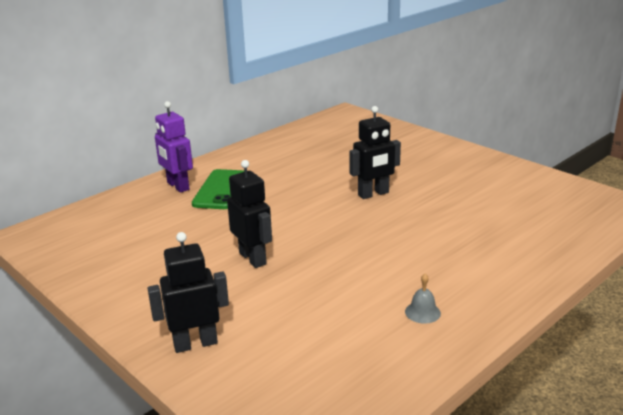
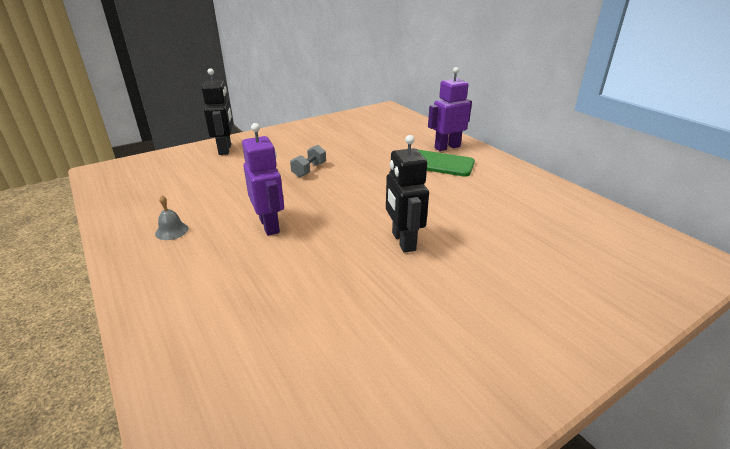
camera: 100 degrees right, 5 degrees up
(253, 258) = (309, 170): black robot -> grey dumbbell
(382, 257) = (269, 225): none -> purple robot

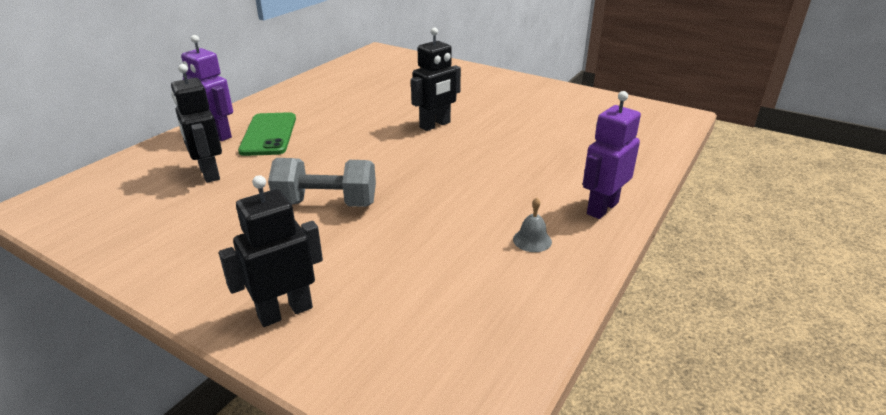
camera: 115 degrees left, 0 degrees up
(269, 225) = (467, 187): purple robot -> purple robot (602, 208)
(309, 170) = (326, 204): grey dumbbell -> grey dumbbell, size x1.73
(386, 142) = (209, 173): none -> black robot

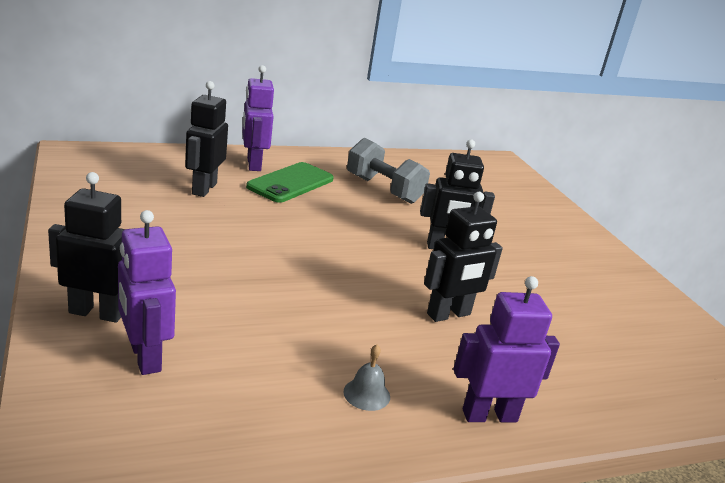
camera: 35 degrees right, 5 degrees down
(326, 204) = (247, 258): grey dumbbell -> grey dumbbell (383, 189)
(373, 316) = (144, 357): none -> purple robot
(499, 165) = (449, 314): none -> black robot

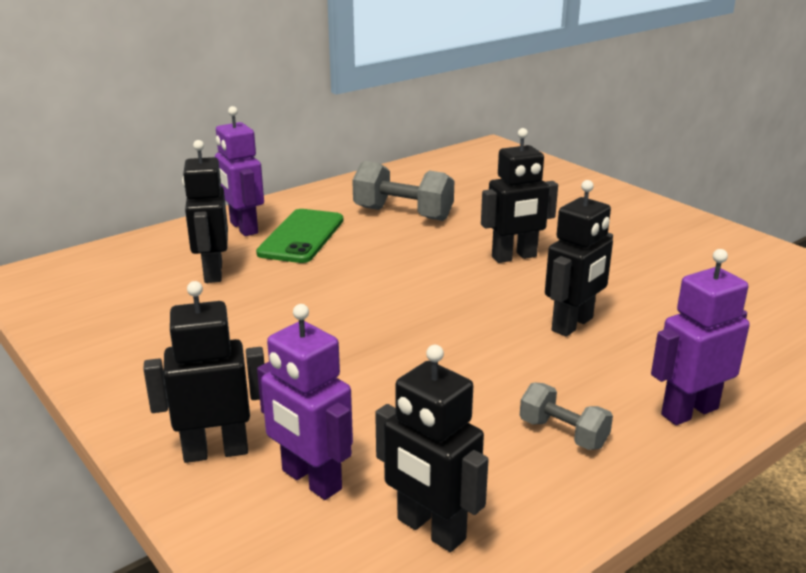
camera: 15 degrees left, 0 degrees up
(200, 426) = (430, 529): none -> black robot
(366, 394) = (563, 433): grey bell -> grey dumbbell

